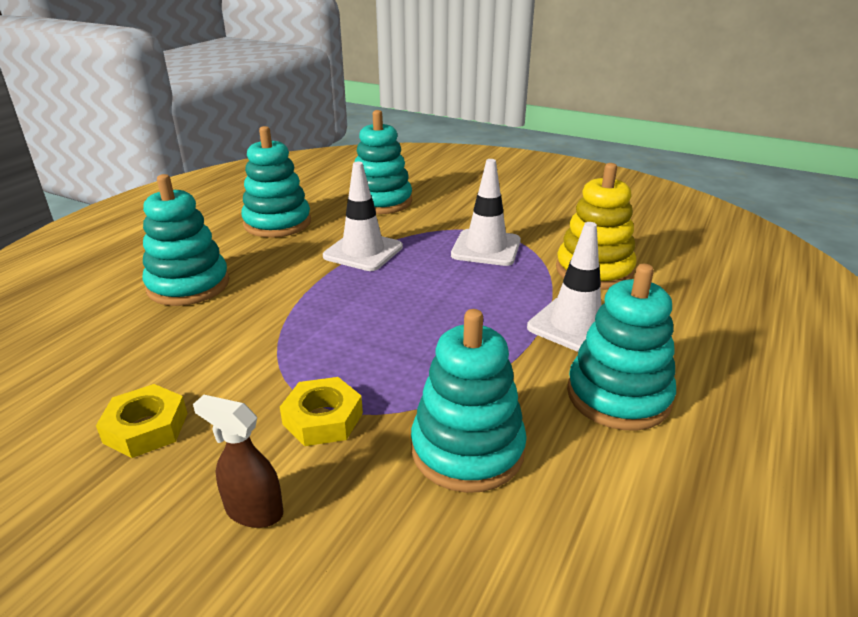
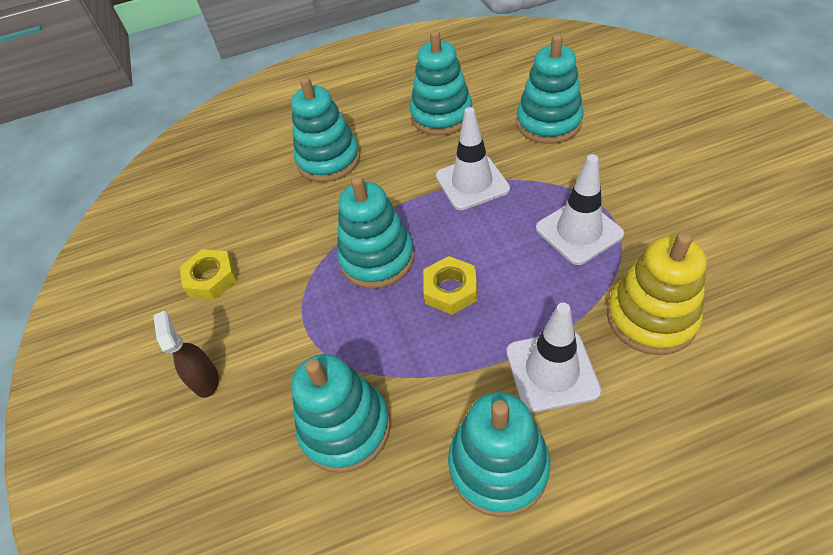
camera: 50 degrees right, 20 degrees up
(323, 418) = (294, 336): yellow nut -> yellow nut (450, 290)
(338, 328) = (377, 259): none -> turquoise stacking toy

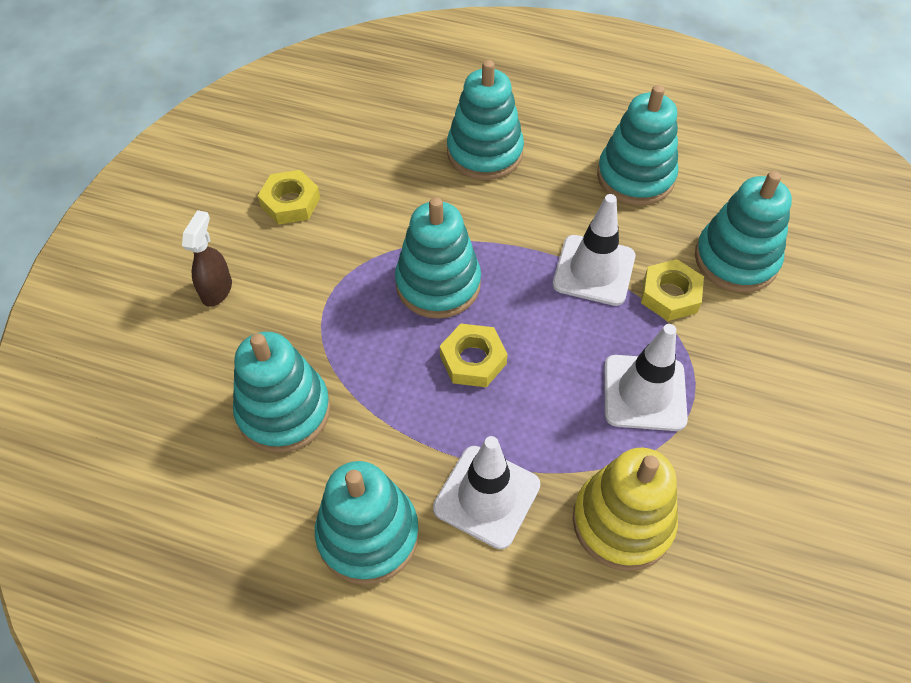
camera: 30 degrees right, 5 degrees up
(532, 166) = (670, 295): none -> yellow nut

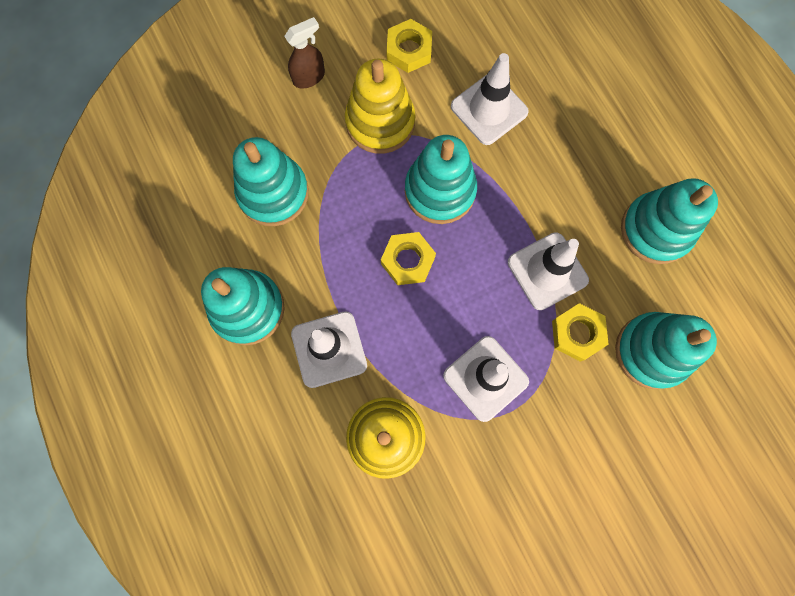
camera: 45 degrees right, 20 degrees up
(325, 274) = (380, 122): none -> yellow stacking toy
(410, 194) = (489, 109): none -> white traffic cone
(484, 153) = (572, 120): turquoise stacking toy -> none

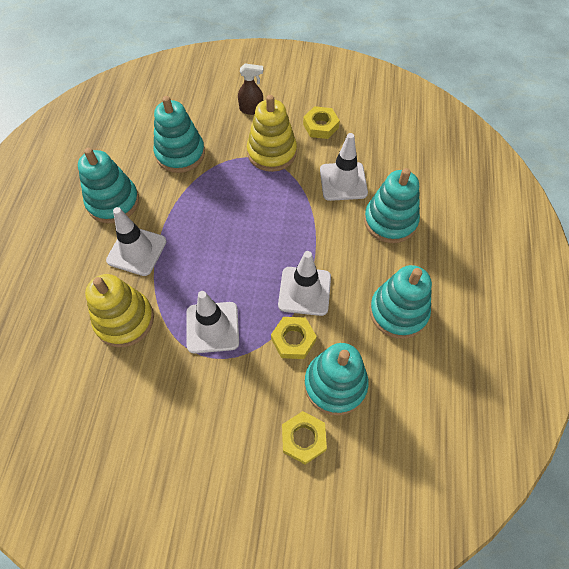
camera: 35 degrees right, 15 degrees down
(407, 261) = (224, 232): yellow nut -> yellow nut (303, 439)
(440, 191) = (275, 207): turquoise stacking toy -> turquoise stacking toy (390, 221)

